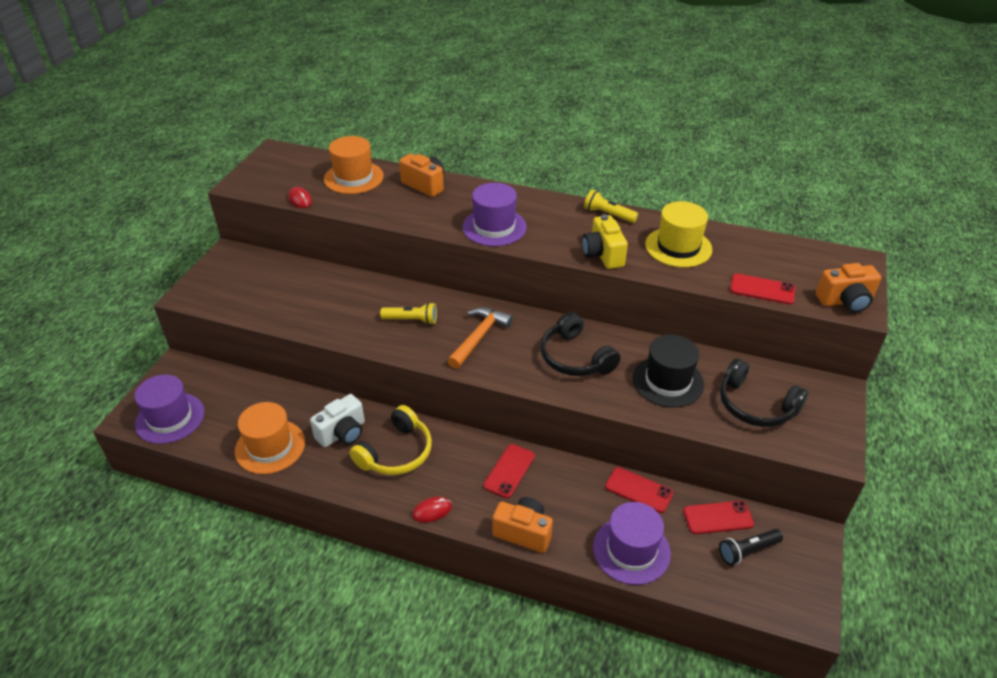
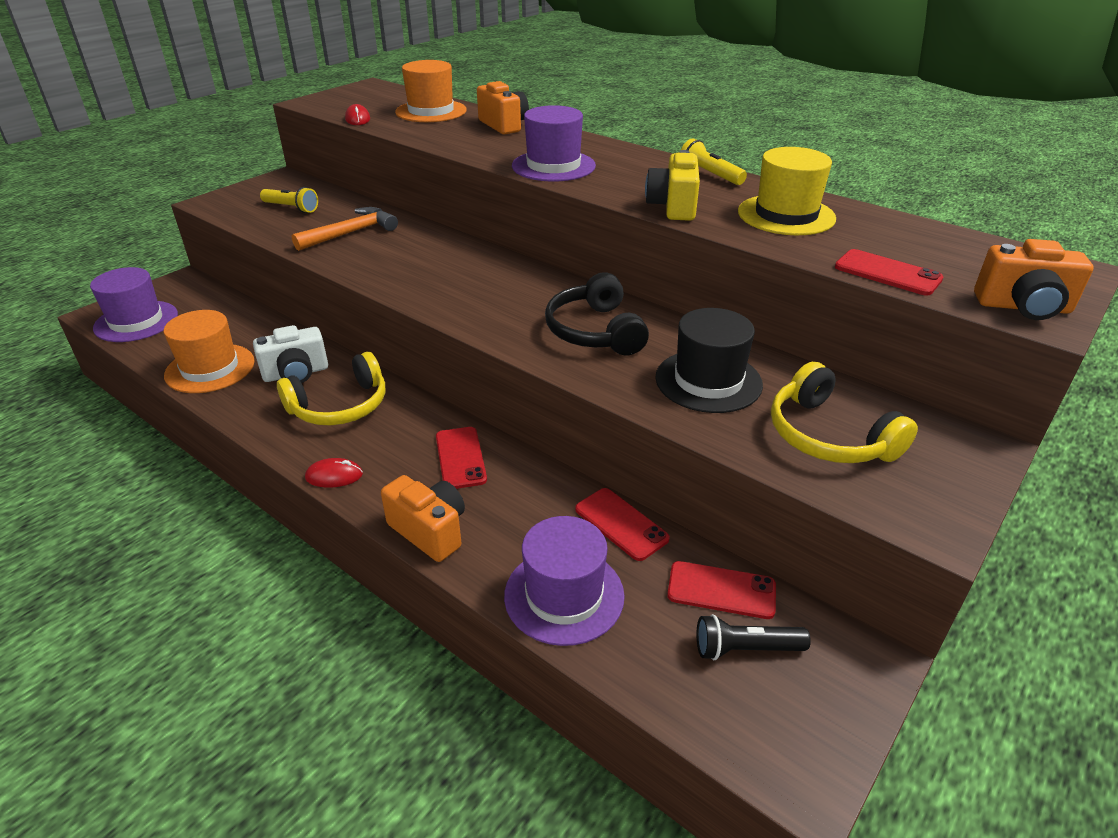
camera: 20 degrees right, 5 degrees down
(411, 320) = (421, 261): yellow flashlight -> yellow flashlight (291, 208)
(479, 337) = (488, 290): orange hammer -> orange hammer (351, 233)
(509, 471) = (460, 458): red phone -> red phone turned 60 degrees counterclockwise
(755, 405) = (828, 436): black headphones -> yellow headphones

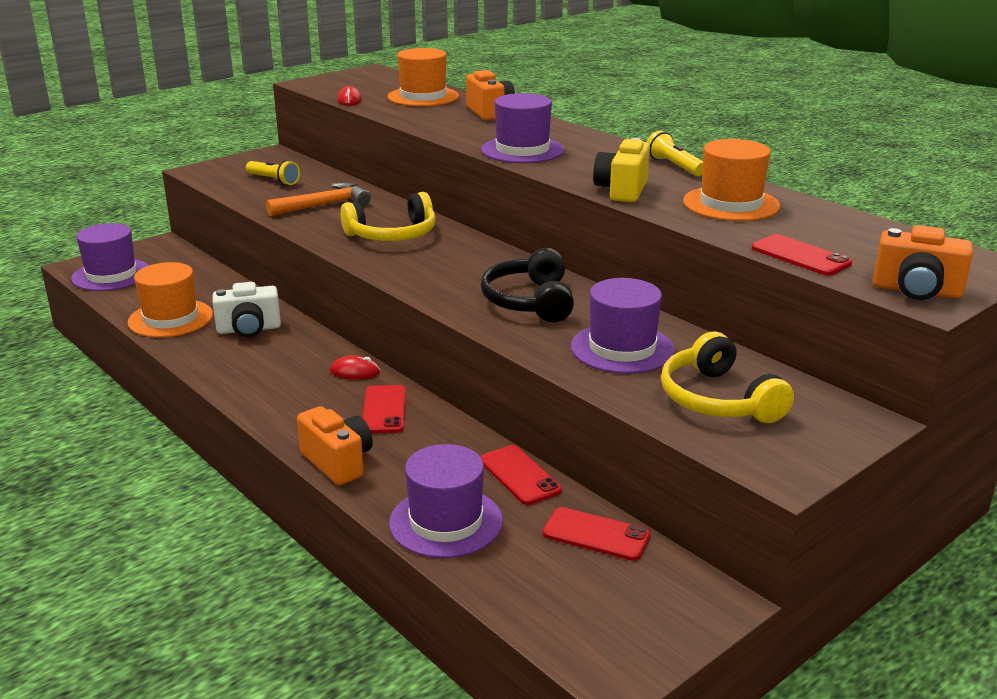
camera: 10 degrees right, 10 degrees down
(334, 476) = (263, 412): red mouse -> red mouse (355, 372)
(340, 406) = (283, 359): yellow headphones -> yellow headphones (393, 235)
(708, 381) = (622, 348): black hat -> purple hat
(745, 649) = (600, 579): black flashlight -> none
(786, 215) = (731, 204): yellow hat -> orange hat

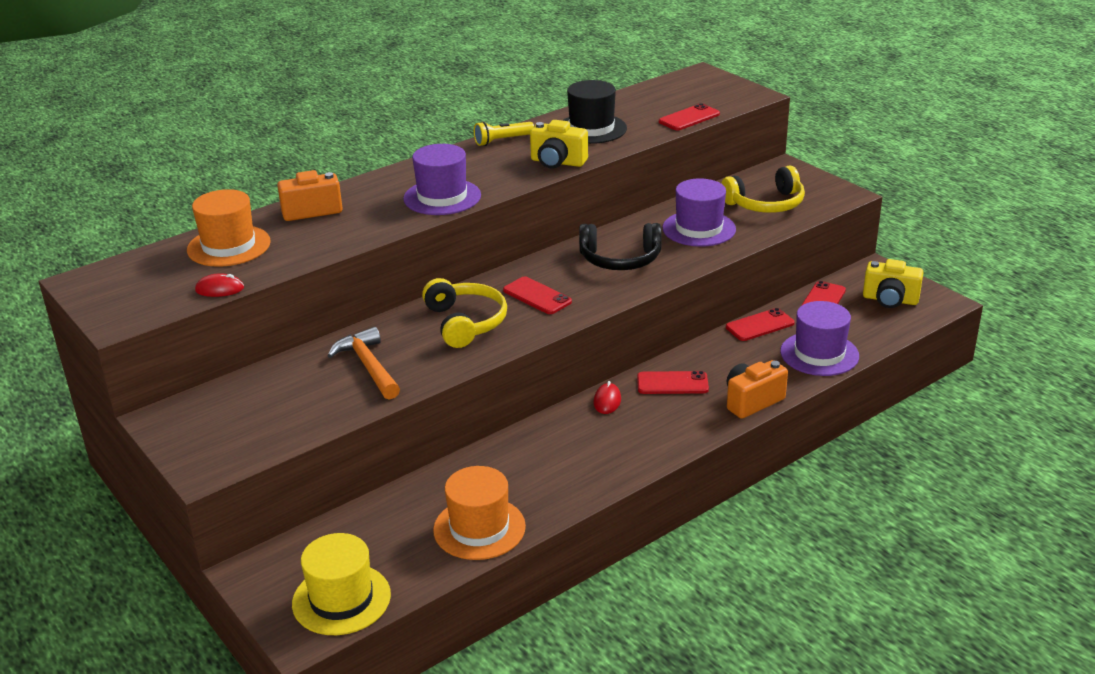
camera: 85 degrees left, 5 degrees up
(111, 275) = (341, 599): purple hat -> yellow hat
(249, 329) = (514, 470): white camera -> none
(274, 180) = (270, 407): yellow flashlight -> none
(443, 262) = (537, 296): none -> red phone
(612, 607) = (890, 300): none -> yellow camera
(731, 204) = (591, 129): orange hat -> black hat
(916, 291) = (740, 96): orange camera -> none

